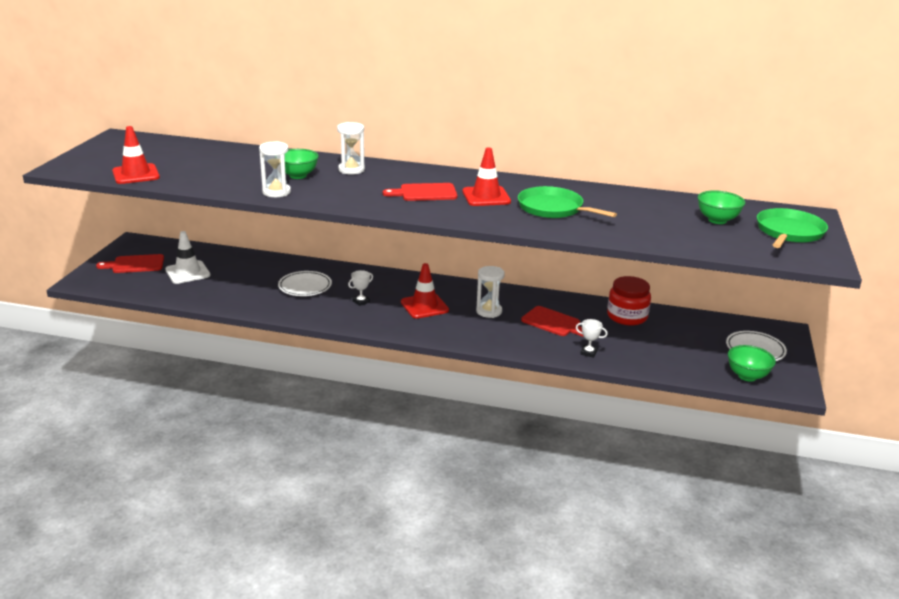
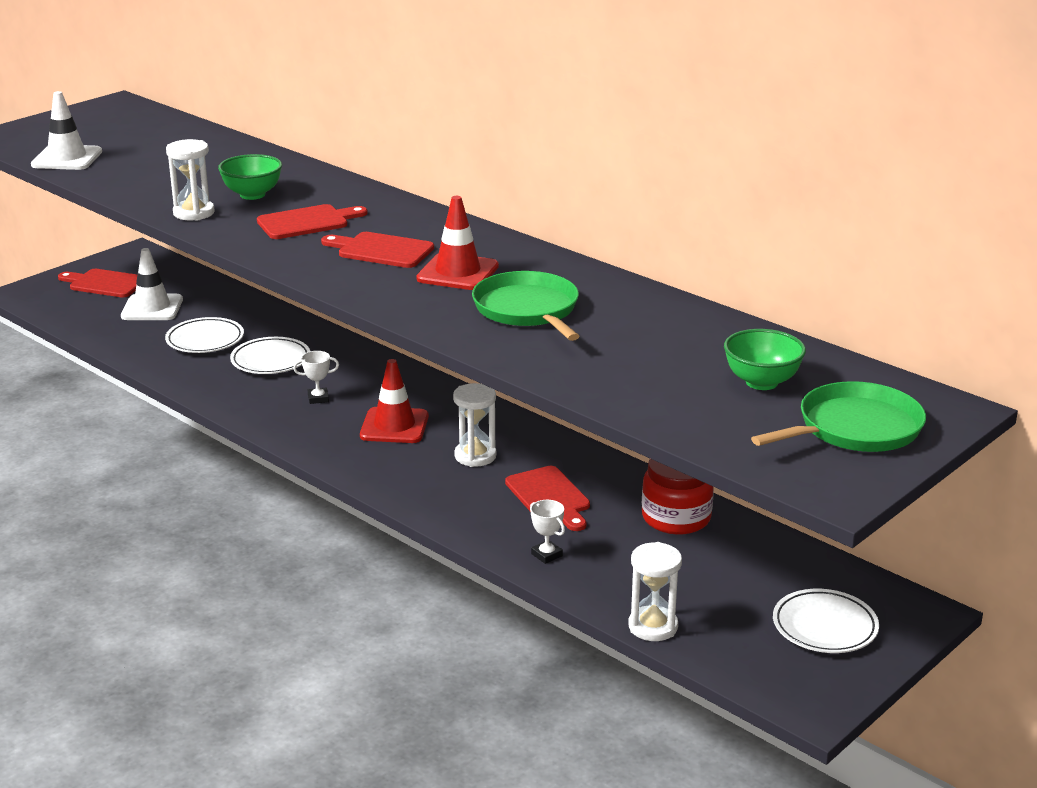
camera: 30 degrees right, 0 degrees up
(136, 174) = (67, 158): red traffic cone -> white traffic cone
(248, 284) = (205, 340): none -> white plate
(351, 170) = (333, 199): white hourglass -> white hourglass (653, 626)
(356, 185) = (307, 222): none -> red cutting board
(747, 376) = (755, 662): green bowl -> none

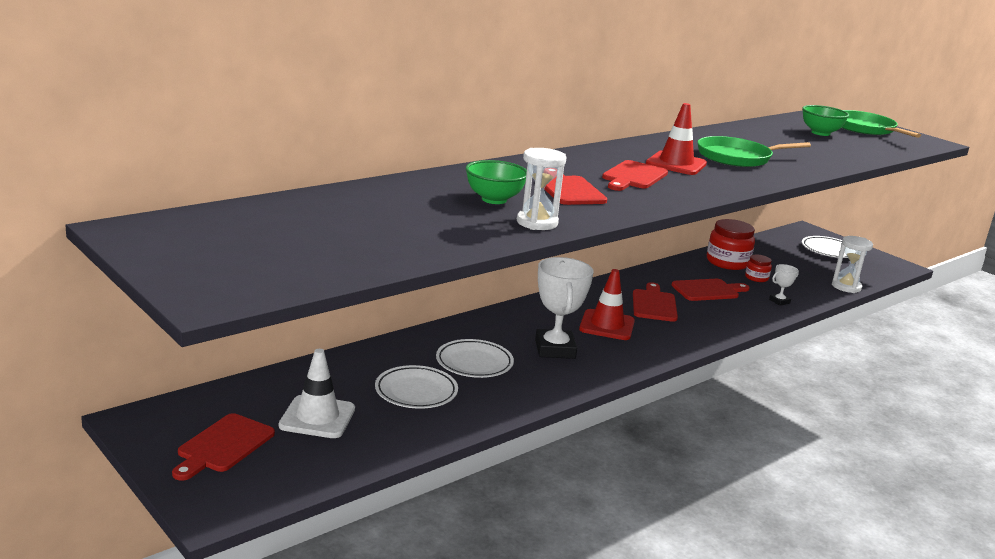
camera: 85 degrees left, 5 degrees down
(67, 158) = (335, 264): white traffic cone -> none
(318, 398) = (555, 349): white trophy -> white trophy, size x2.12
(475, 456) = (654, 304): white hourglass -> red cutting board
(629, 540) = (756, 278): none -> red jar

